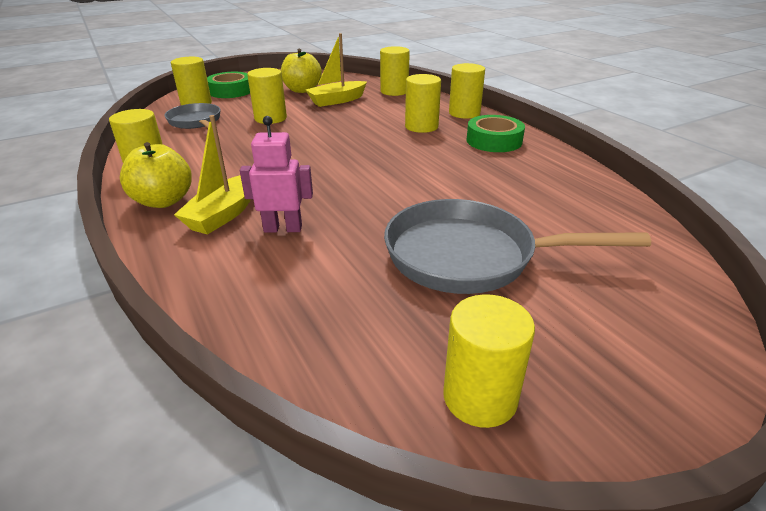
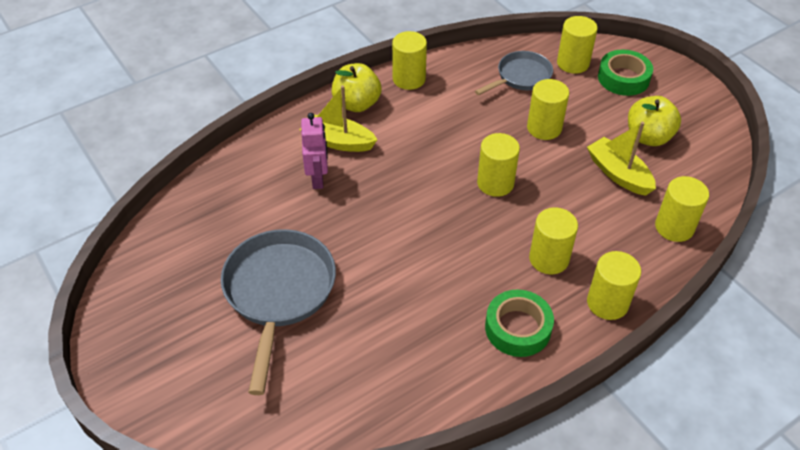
camera: 85 degrees right, 15 degrees up
(480, 397) = (142, 291): yellow cylinder -> yellow cylinder (495, 183)

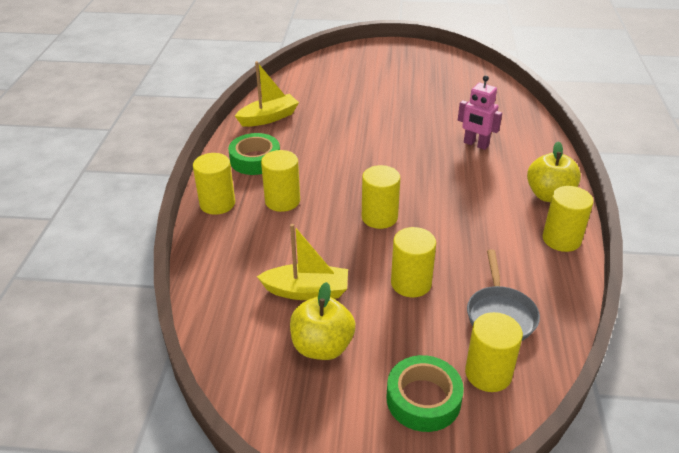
camera: 130 degrees right, 10 degrees down
(279, 293) = (392, 97): grey pan -> none
(338, 141) = (509, 168): yellow boat -> yellow boat (268, 118)
(674, 227) = (219, 282): yellow cylinder -> none

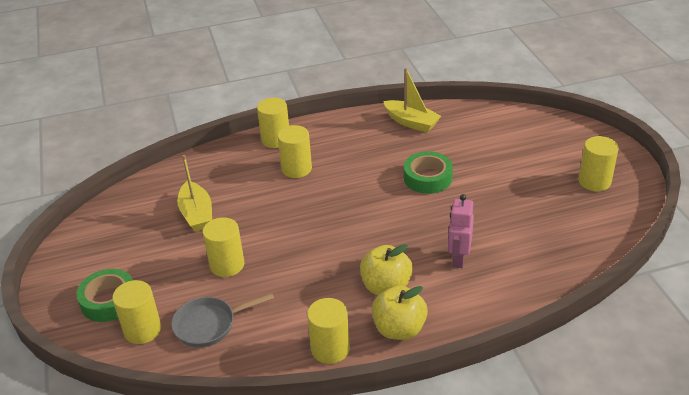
camera: 70 degrees right, 0 degrees up
(255, 160) = (343, 137): green tape -> green tape (427, 178)
(322, 347) = (144, 238): yellow apple -> yellow apple (386, 287)
(379, 217) = (303, 226): yellow cylinder -> yellow cylinder (594, 181)

